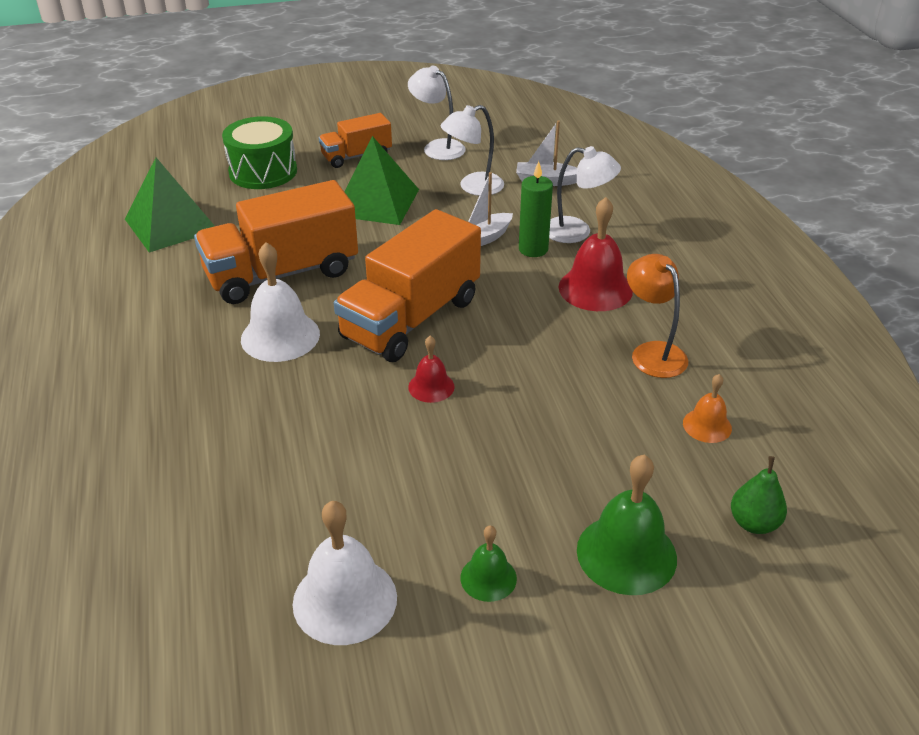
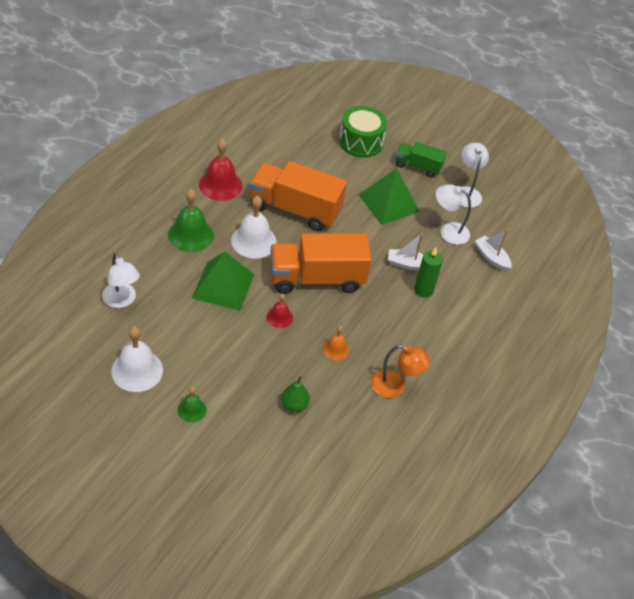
camera: 40 degrees right, 10 degrees up
(171, 224) = (283, 143): green pyramid -> green pyramid (223, 286)
(356, 156) = (417, 167): orange truck -> green truck
(577, 232) = (460, 299): white lamp -> white lamp (121, 300)
(595, 288) = (420, 335): red bell -> red bell (220, 185)
(626, 554) = (251, 450): green bell -> green bell (190, 235)
(652, 352) = (395, 387): orange lamp -> orange lamp turned 90 degrees clockwise
(707, 425) = (363, 437): orange bell -> orange bell (335, 349)
(754, 523) = (316, 488): green pear -> green pear (294, 405)

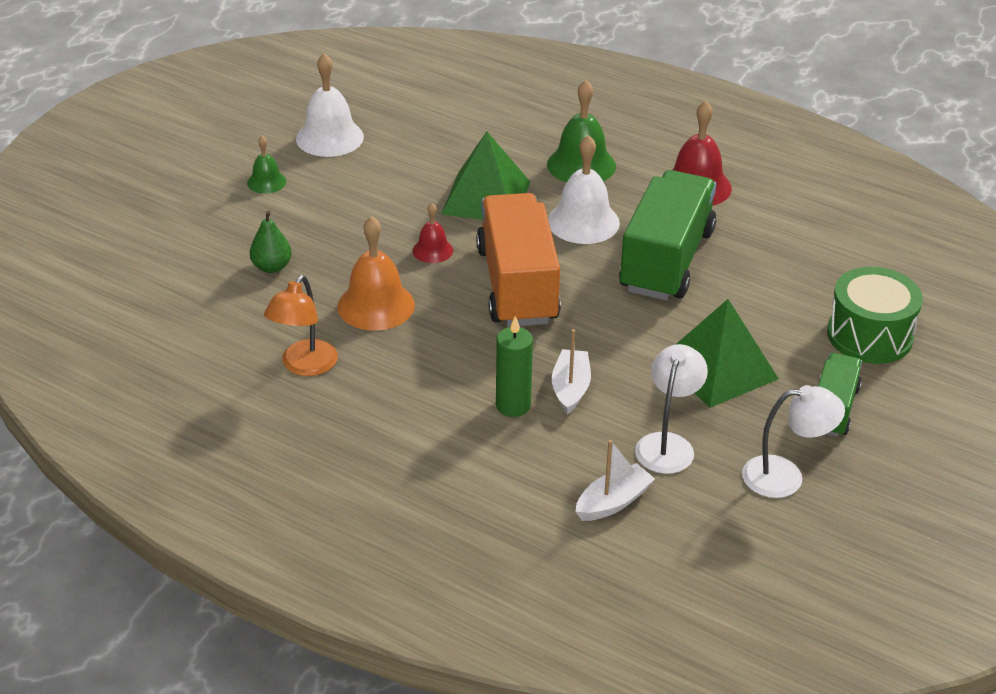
camera: 95 degrees right, 10 degrees down
(121, 300) = (445, 118): white lamp -> none
(294, 209) = (666, 260): orange truck -> green truck
(335, 349) = (376, 305): orange bell -> orange bell, size x1.81

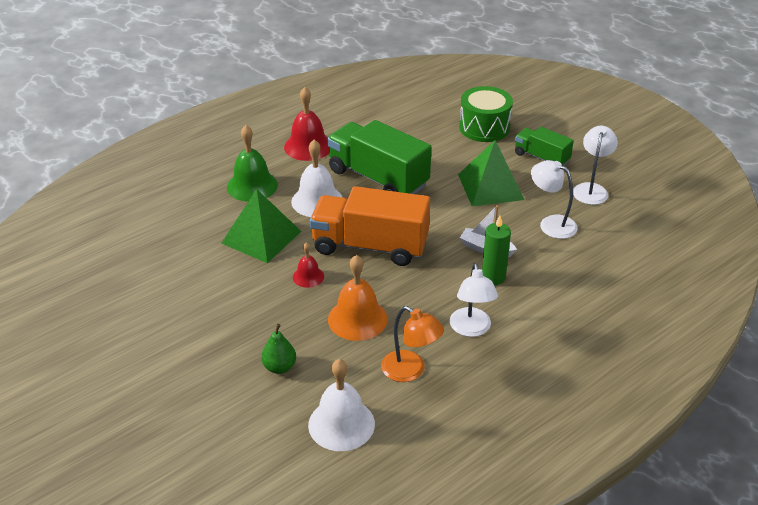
camera: 70 degrees left, 0 degrees up
(266, 182) = (161, 349): green bell -> none
(329, 137) = (125, 300): white bell -> white bell (341, 424)
(400, 403) = (471, 329): none -> white lamp
(613, 502) = (595, 257): white boat -> none

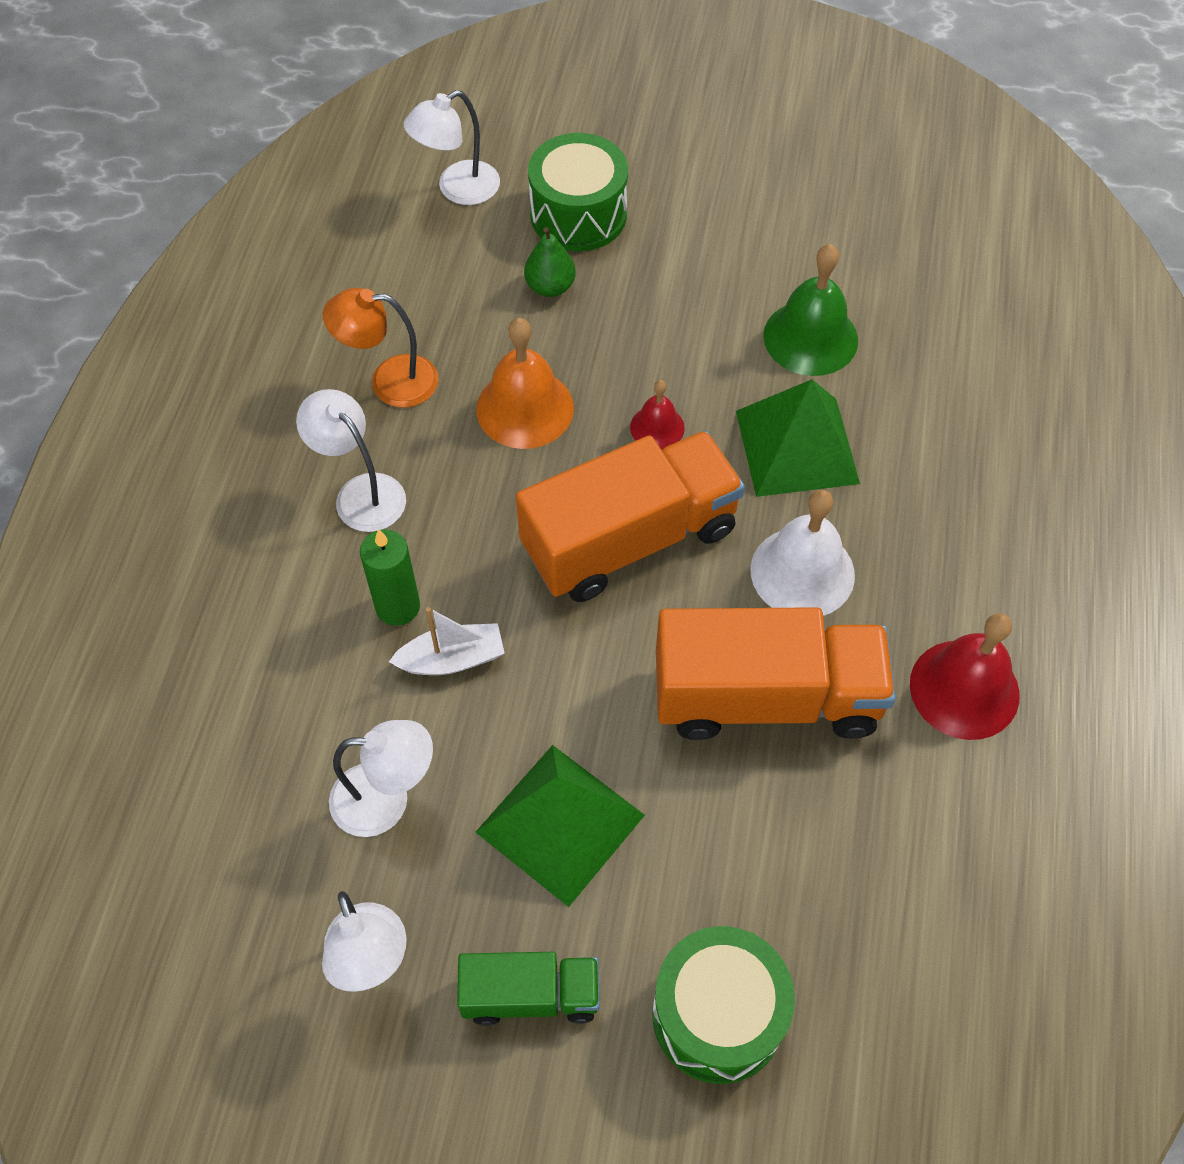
camera: 140 degrees right, 20 degrees up
(218, 396) = (578, 214): none -> green drum
(252, 186) = (933, 531): green bell -> green bell (810, 338)
(263, 458) = (457, 189): none -> white lamp
(341, 424) = (411, 271): white bell -> none
(378, 178) = (766, 697): green truck -> orange truck

